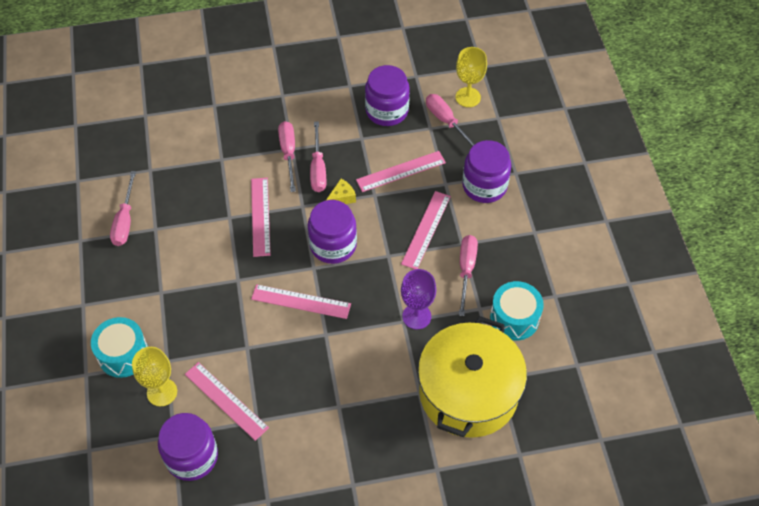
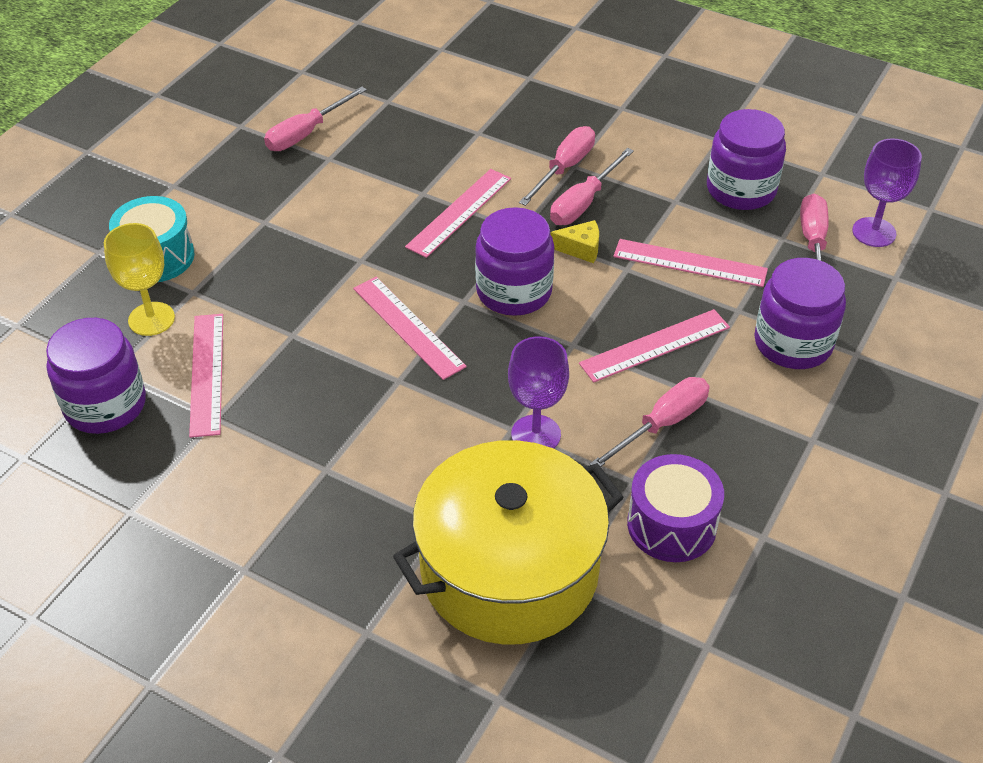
camera: 40 degrees right, 10 degrees down
(468, 97) = (874, 232): yellow goblet -> purple goblet
(514, 318) = (671, 525): turquoise drum -> purple drum

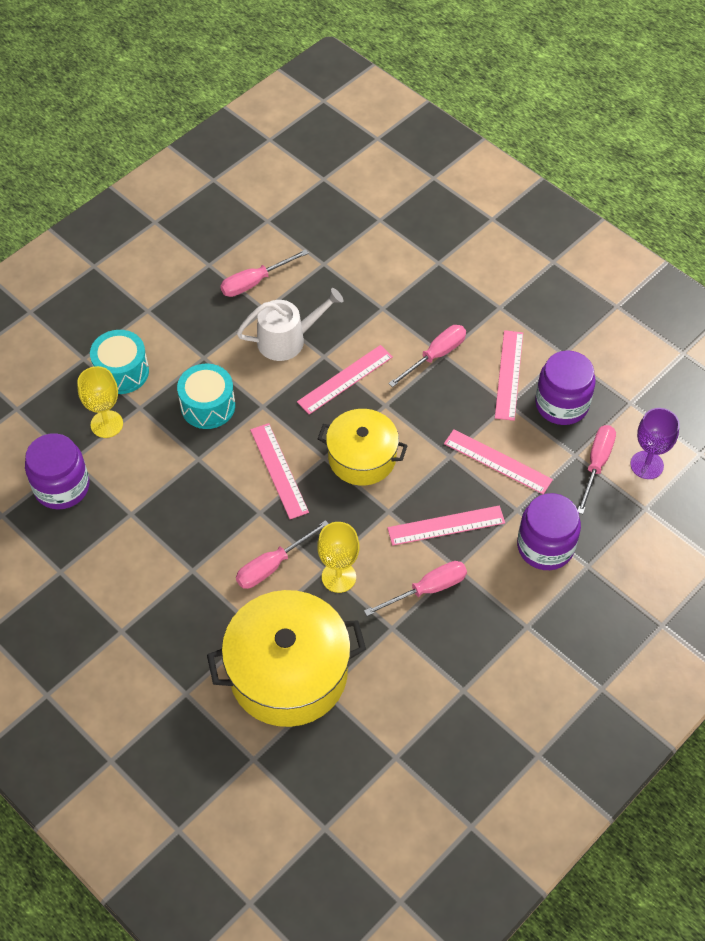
camera: 15 degrees right, 10 degrees up
(207, 373) = (133, 477): pink ruler -> pink ruler (509, 375)
(287, 273) = (208, 406): none -> turquoise drum
(369, 184) = (287, 340): none -> white watering can
(514, 291) = (362, 457): purple jar -> yellow pot
(536, 434) = (338, 577): purple goblet -> yellow goblet
(580, 249) = (422, 431): yellow cheese -> none
(583, 203) = (439, 390): pink screwdriver -> pink screwdriver (272, 565)
(671, 525) = (405, 666): purple drum -> none

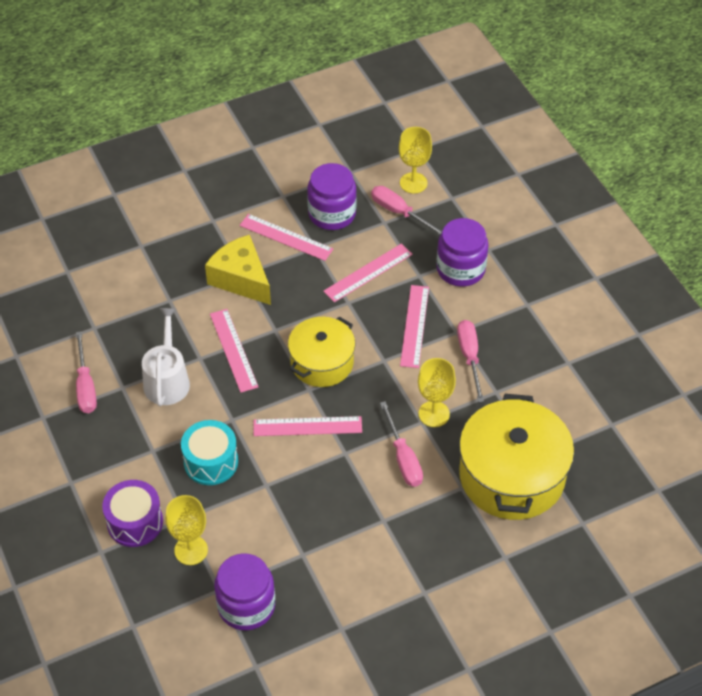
camera: 70 degrees left, 5 degrees down
(122, 372) = (135, 522): turquoise drum -> purple drum
(435, 356) = (241, 279): pink screwdriver -> yellow cheese
(647, 465) = (413, 183): purple goblet -> yellow goblet

